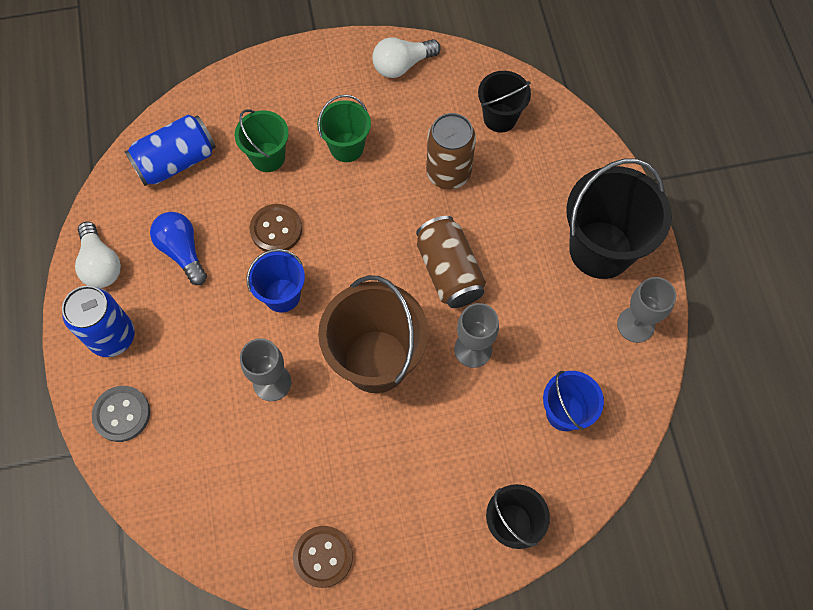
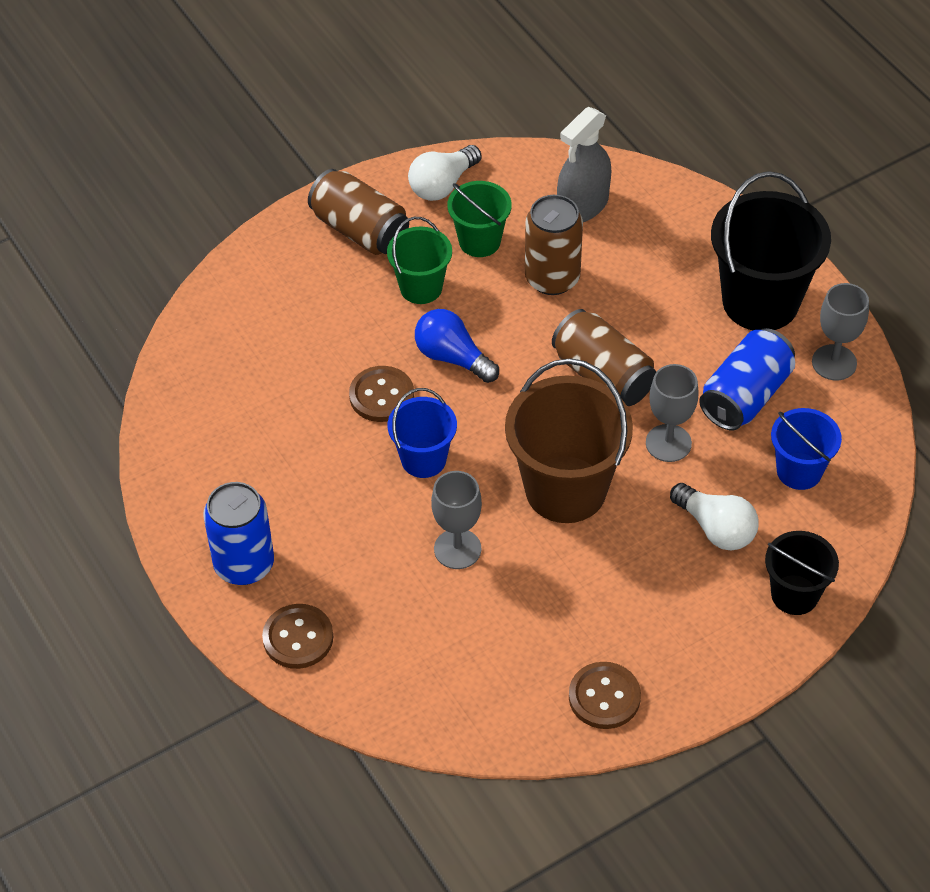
camera: 20 degrees left, 15 degrees down
(101, 264) = (190, 496): white light bulb -> white light bulb (716, 528)
(122, 414) = (298, 638): grey button -> brown button
(176, 161) = (224, 363): blue can -> blue can (745, 396)
(182, 251) = (281, 452): blue light bulb -> blue light bulb (452, 357)
(268, 157) = (333, 325): green bucket -> green bucket (479, 241)
(324, 83) = (360, 230): none -> brown can
(500, 118) = (583, 205): black bucket -> grey spray bottle

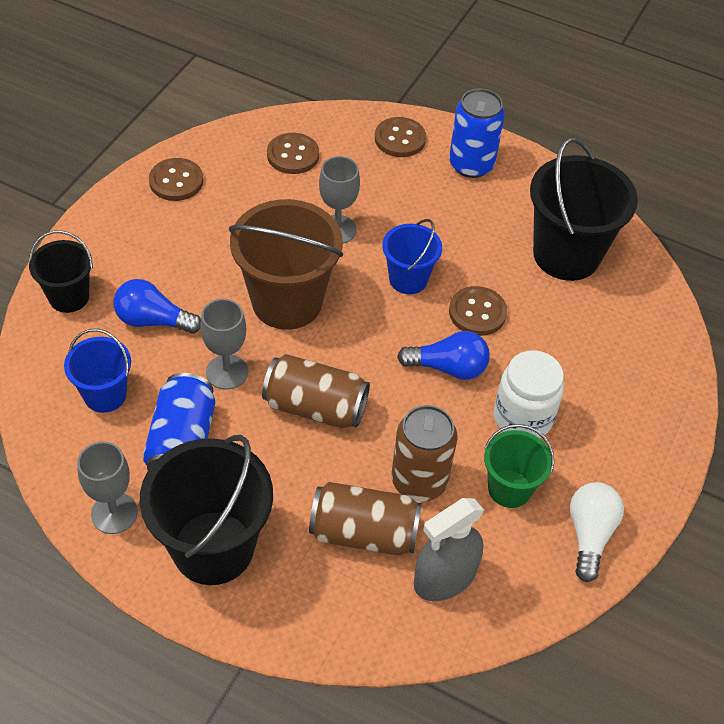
camera: 145 degrees right, 0 degrees up
(239, 414) = (566, 255): none -> black bucket
(360, 230) = (618, 449): brown can -> brown can (364, 533)
(421, 287) = (522, 418): green bucket -> white jar
(442, 672) = (293, 155): none -> brown button
(583, 205) = (445, 577): grey spray bottle -> grey spray bottle turned 135 degrees counterclockwise
(716, 528) = (153, 320): white light bulb -> blue light bulb

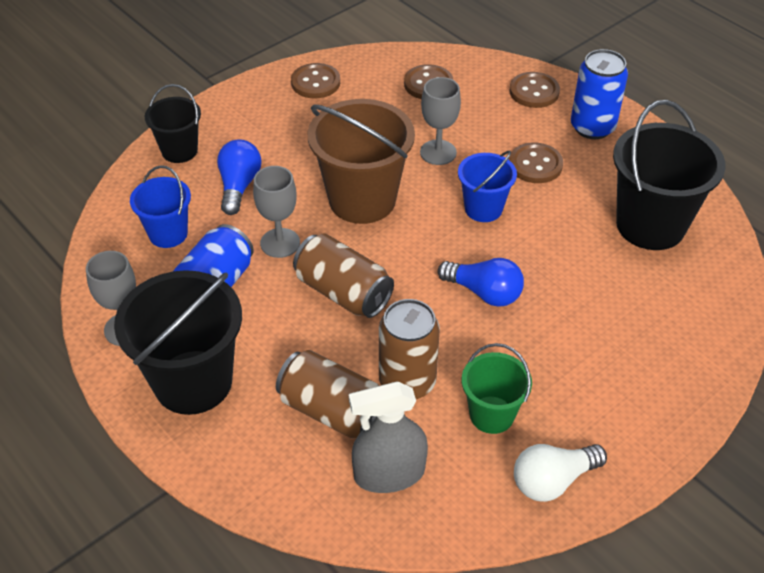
camera: 25 degrees right, 5 degrees down
(153, 320) = (239, 186): blue light bulb -> blue light bulb turned 60 degrees clockwise
(477, 312) = (536, 253): brown button -> brown button (535, 165)
(522, 418) = (535, 356): white jar -> none
(589, 534) = (552, 481): white light bulb -> white light bulb turned 150 degrees counterclockwise

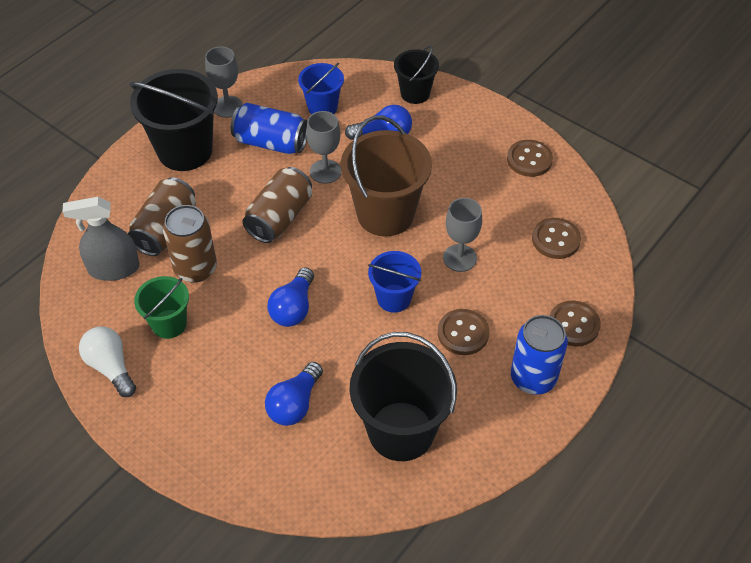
camera: 80 degrees right, 5 degrees up
(389, 474) = (114, 268): grey spray bottle -> grey spray bottle turned 75 degrees counterclockwise
(615, 304) = (295, 404): none -> blue light bulb

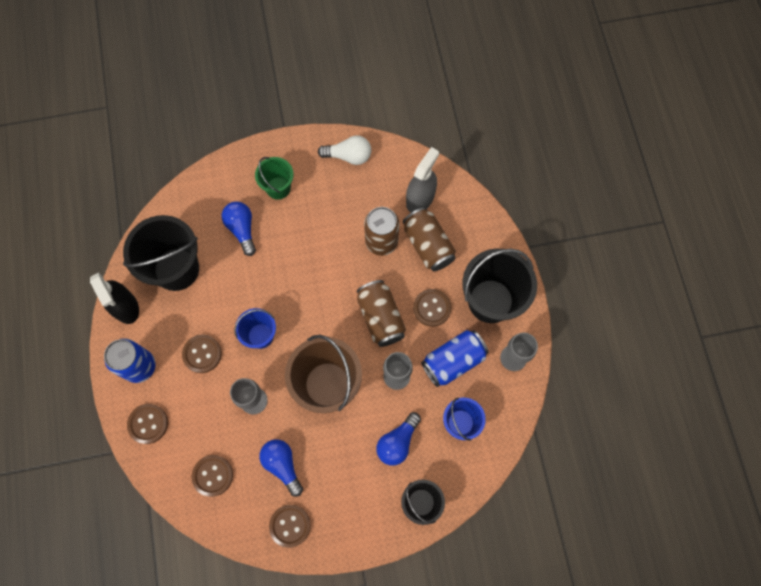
camera: 130 degrees right, 20 degrees up
(169, 324) = (352, 202): green bucket -> green bucket (278, 188)
(232, 187) = (432, 308): none -> brown button
(293, 308) = (304, 274): blue light bulb -> blue light bulb (282, 465)
(491, 446) = (125, 306): none -> black spray bottle

